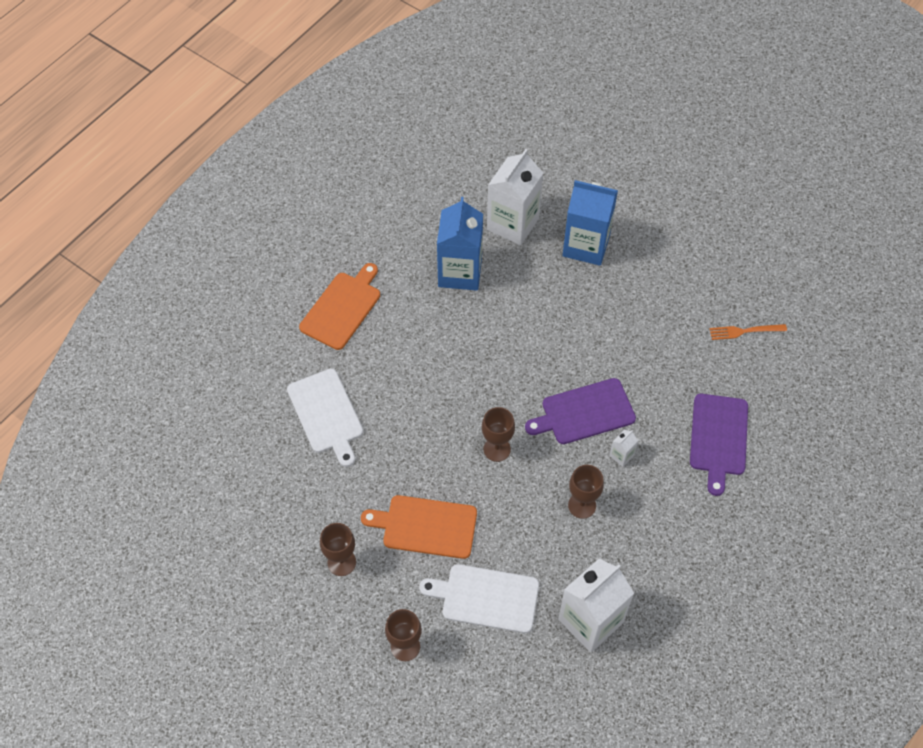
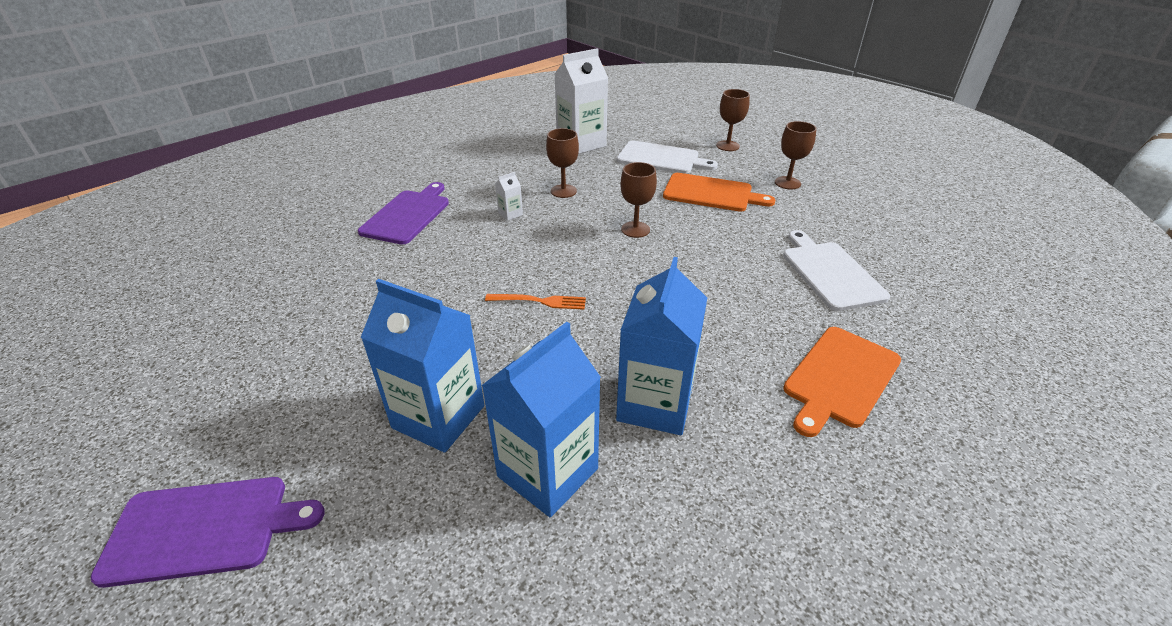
camera: 170 degrees left, 20 degrees down
(513, 224) = (547, 472): white carton -> blue carton
(584, 412) = (533, 244): purple cutting board -> purple cutting board (204, 528)
(744, 331) = (302, 288): orange fork -> orange fork (540, 301)

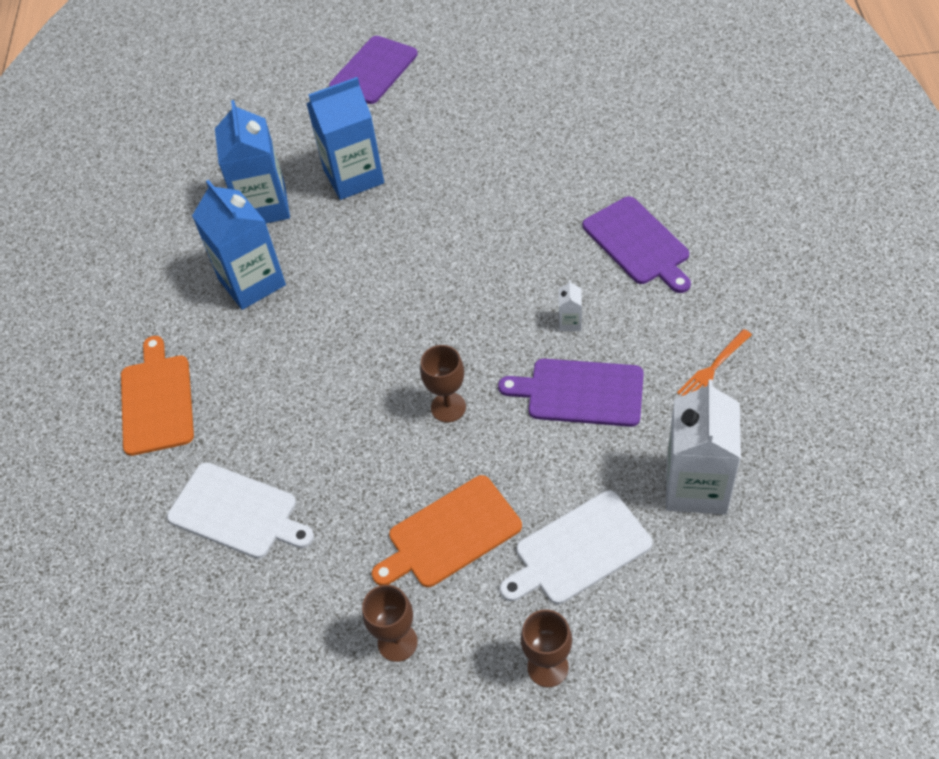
camera: 135 degrees right, 15 degrees up
(540, 301) = (411, 277): orange fork -> orange fork (713, 368)
(563, 191) = (580, 392): brown goblet -> purple cutting board

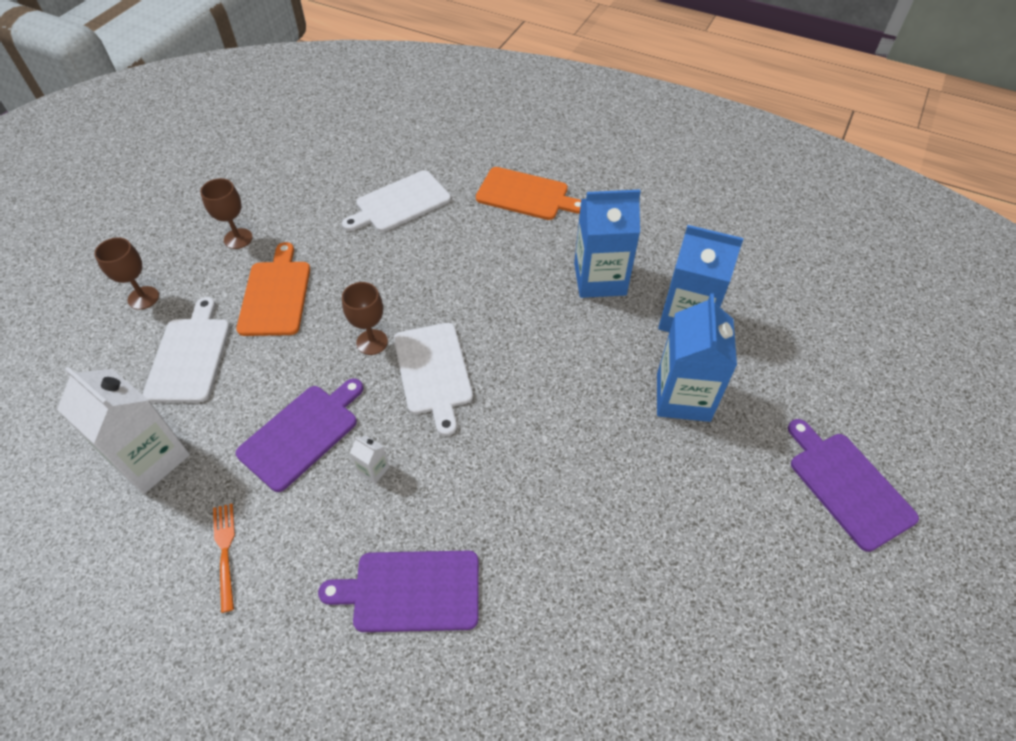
camera: 115 degrees right, 0 degrees up
(446, 341) = (433, 372): none -> white cutting board

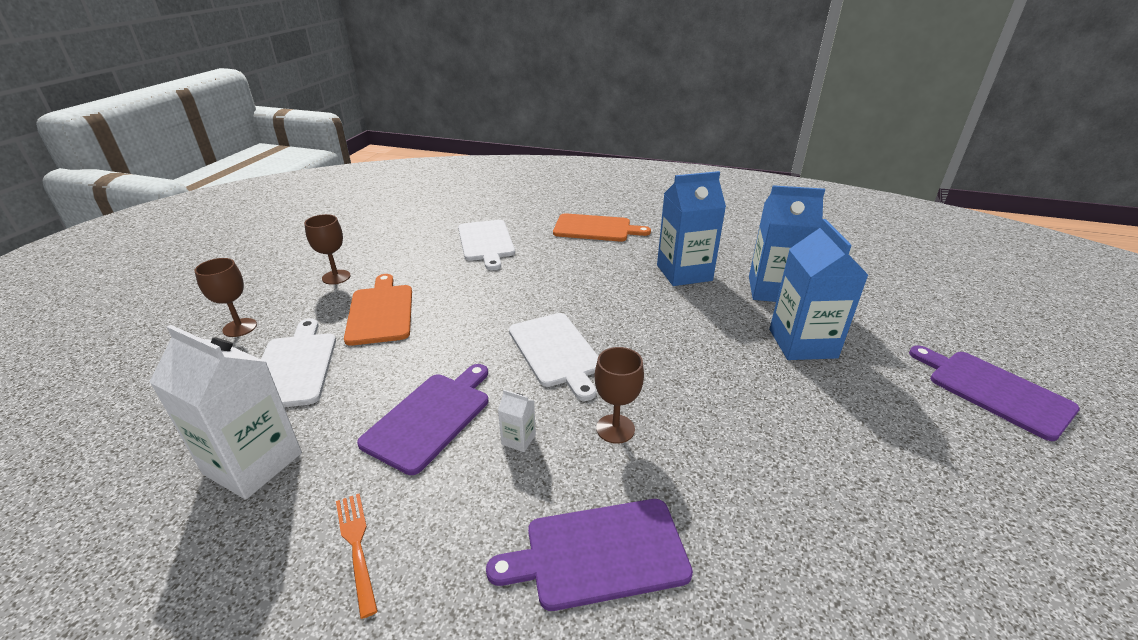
camera: 10 degrees left, 20 degrees down
(372, 342) = (487, 336): brown goblet -> brown goblet (615, 429)
(400, 203) = (486, 242): white cutting board -> white cutting board turned 60 degrees counterclockwise

